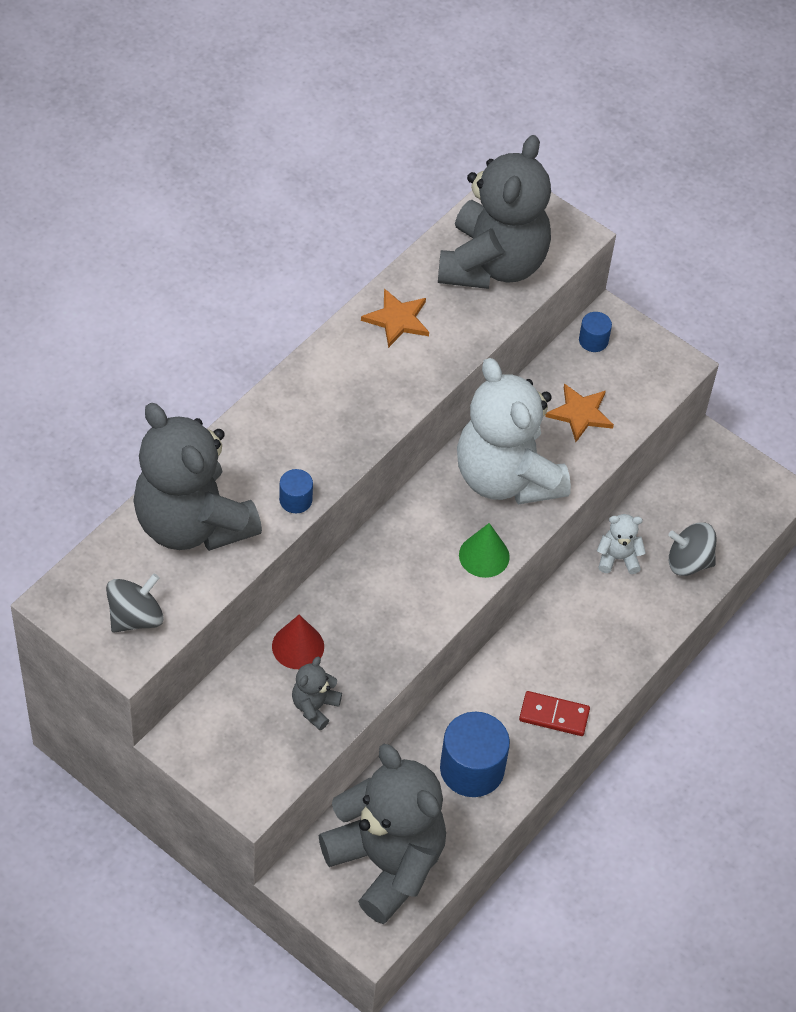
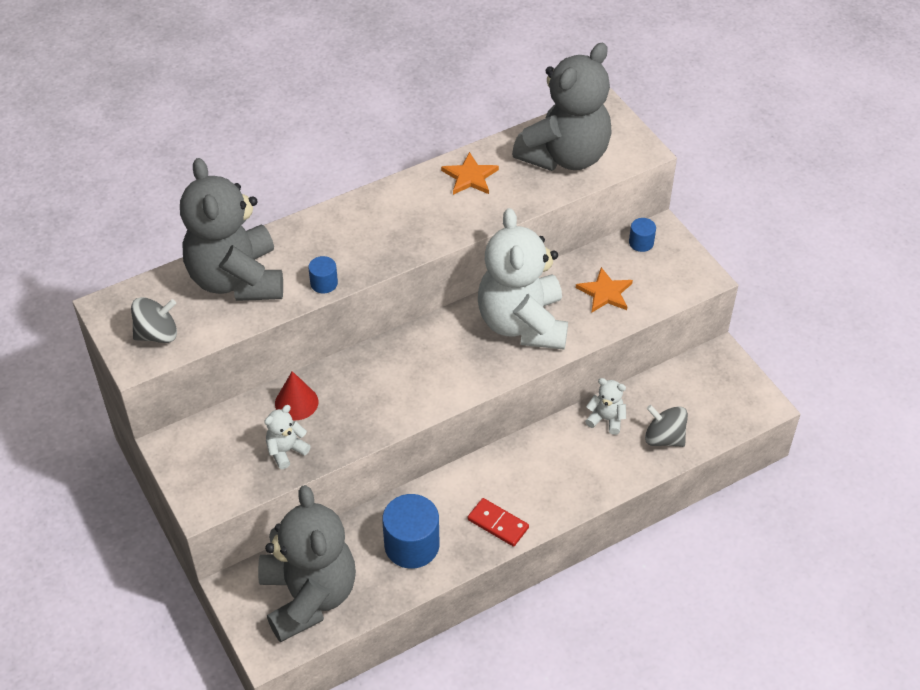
camera: 25 degrees right, 5 degrees down
(314, 707) = (286, 451): grey teddy bear -> white teddy bear
(484, 556) = (476, 376): green cone -> none

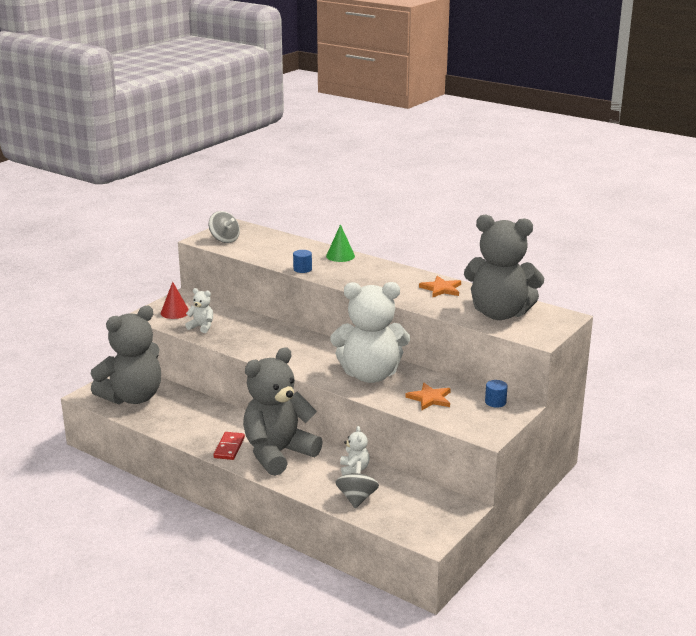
camera: 65 degrees right, 25 degrees down
(237, 279) = (283, 248): grey teddy bear -> grey teddy bear (278, 453)
(296, 402) = (240, 321): red cone -> red cone (175, 312)
(306, 231) = (340, 256): none -> green cone
(412, 545) = (192, 421): blue cylinder -> none
(522, 324) = (370, 375): white teddy bear -> white teddy bear turned 150 degrees counterclockwise

